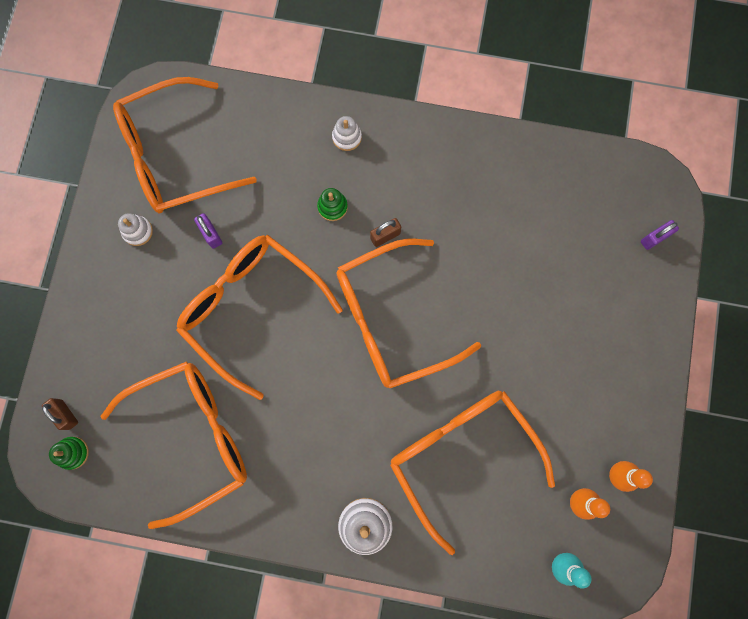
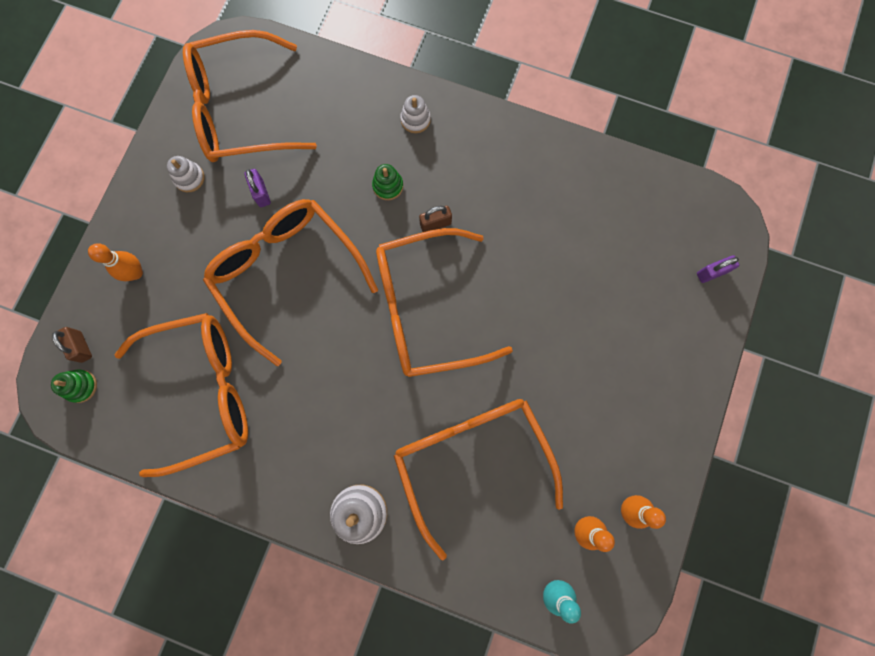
camera: 10 degrees right, 0 degrees up
(104, 333) = (135, 273): none -> orange bowling pin

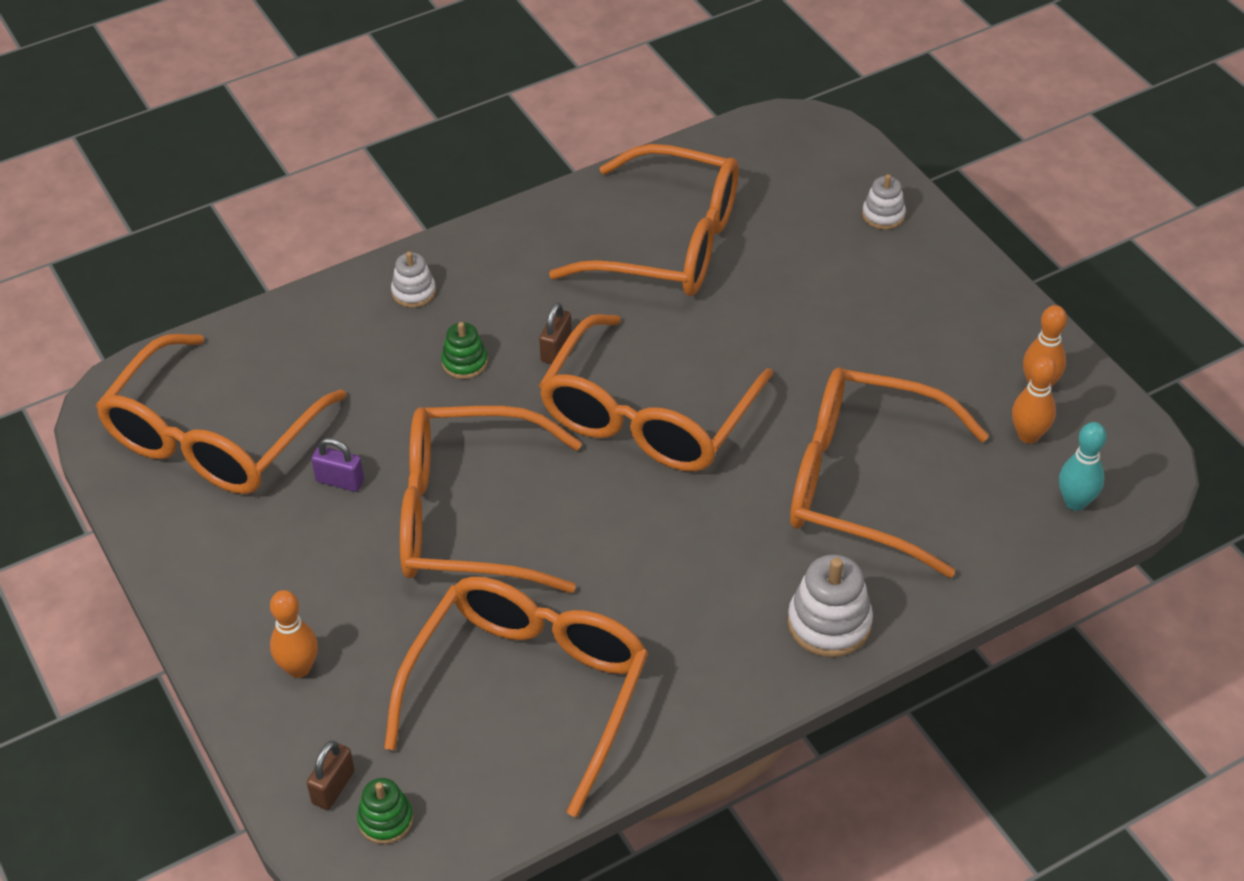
camera: 50 degrees left, 30 degrees down
(81, 347) = (333, 787): brown padlock -> brown padlock turned 75 degrees counterclockwise
(189, 178) = (239, 539): white stacking toy -> white stacking toy (883, 215)
(565, 220) = (669, 243): none -> orange glasses
(711, 272) = (846, 172): purple padlock -> none

